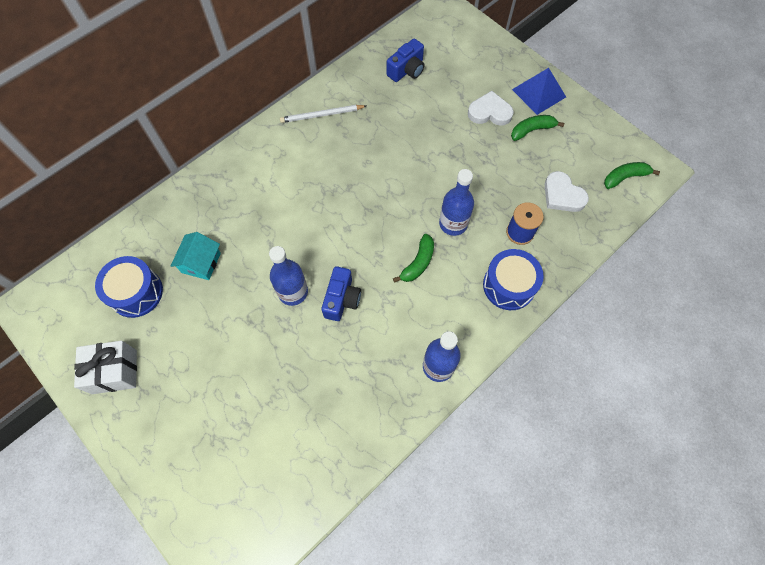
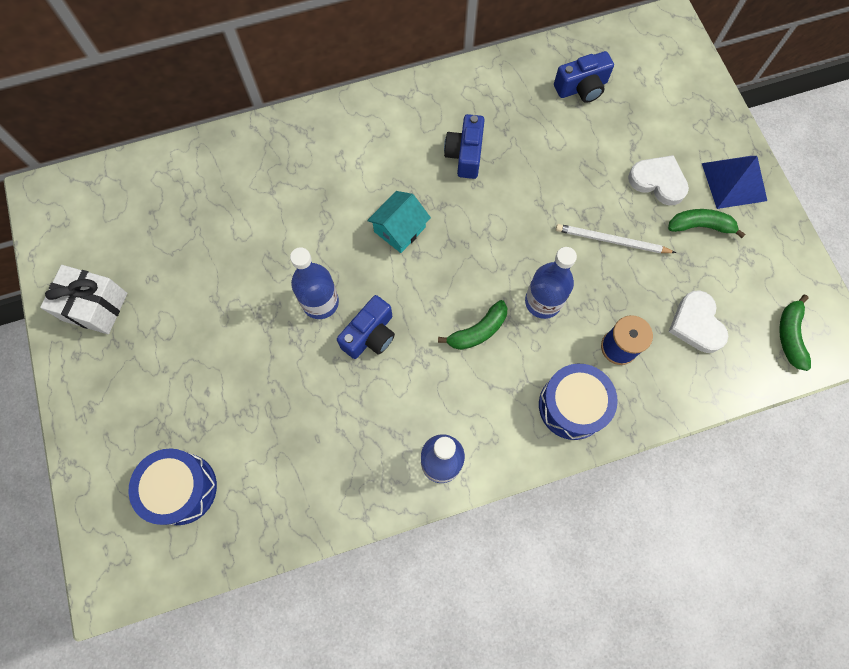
camera: 25 degrees right, 5 degrees up
(136, 292) = (155, 229): blue drum -> blue drum (181, 488)
(201, 262) = (237, 225): turquoise house -> turquoise house (400, 229)
(321, 115) = (452, 104): white pencil -> white pencil (611, 241)
(348, 146) = (465, 154): none -> blue camera
(625, 177) = (790, 335): green banana -> green banana turned 90 degrees counterclockwise

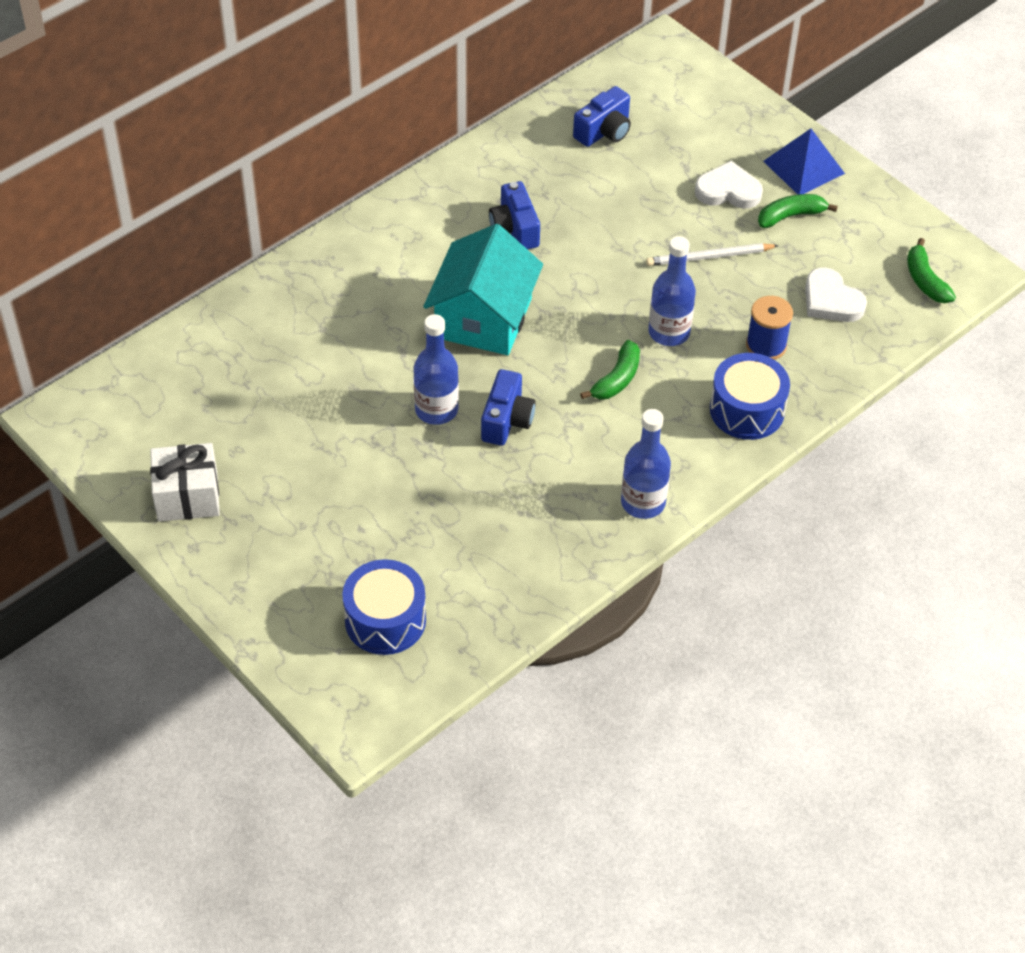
camera: 25 degrees left, 20 degrees down
(400, 229) = (483, 318): turquoise house -> turquoise house, size x1.82

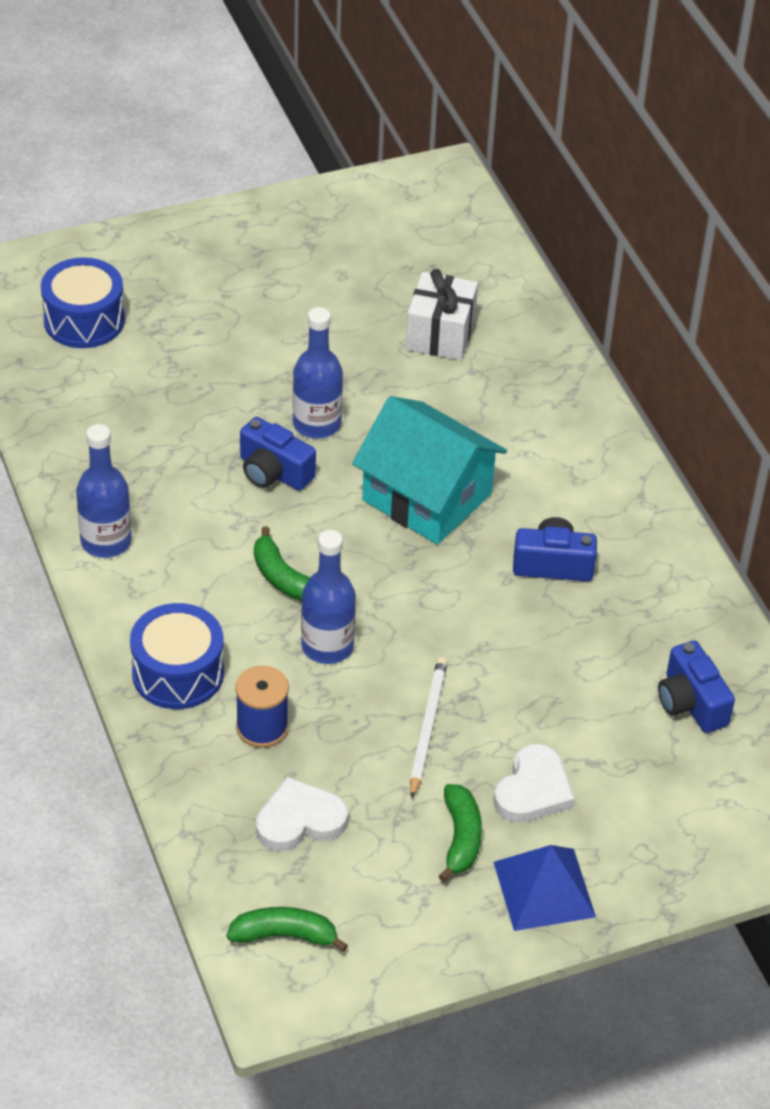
camera: 110 degrees right, 5 degrees down
(187, 497) = (303, 232): white gift -> white gift (440, 334)

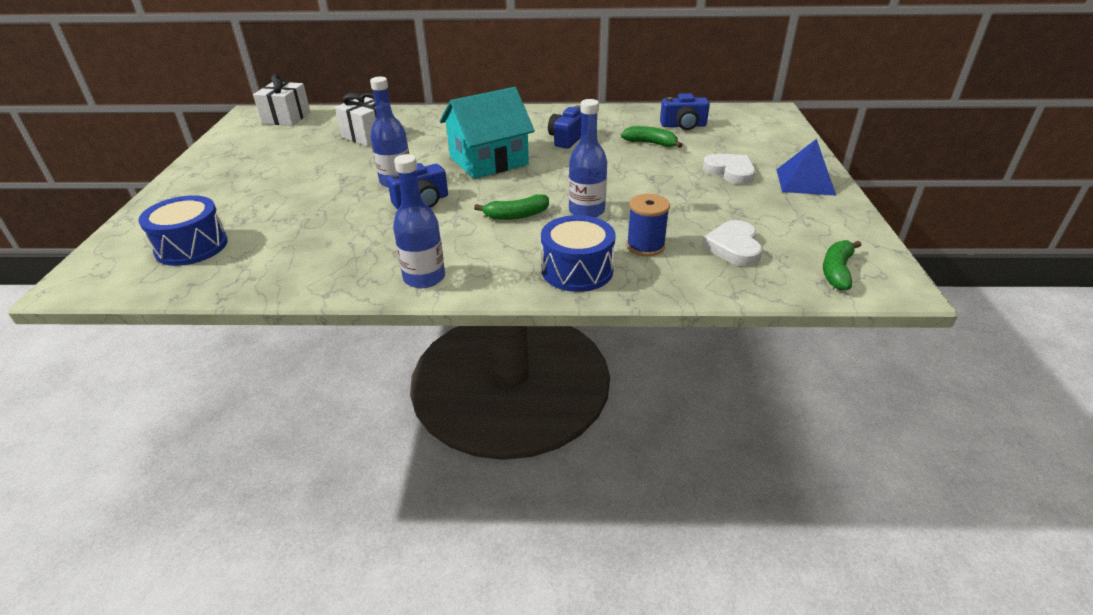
camera: 65 degrees left, 10 degrees down
(427, 727) = (670, 192): white pencil -> none
(453, 218) = (286, 118): none -> white gift
(461, 838) = (762, 198): green banana -> green banana (651, 143)

